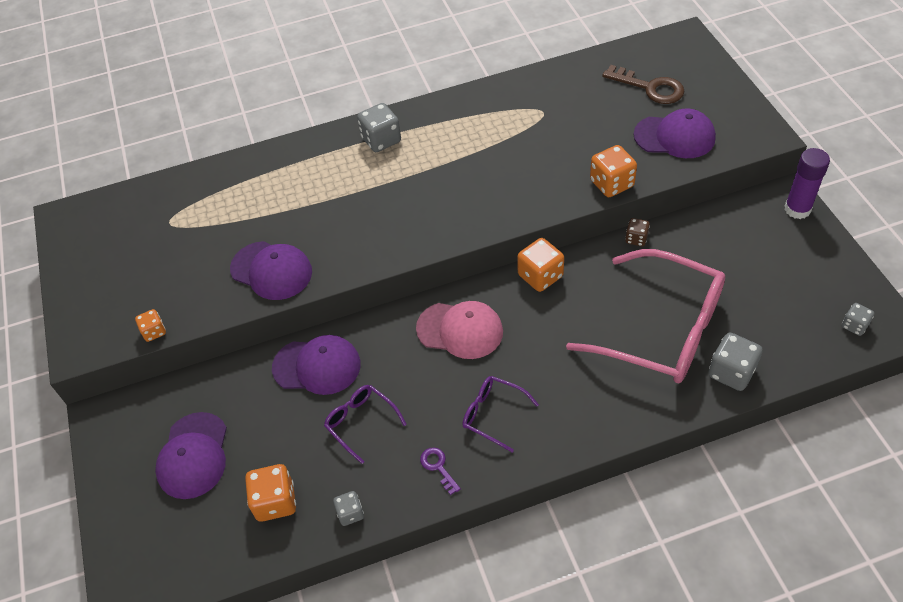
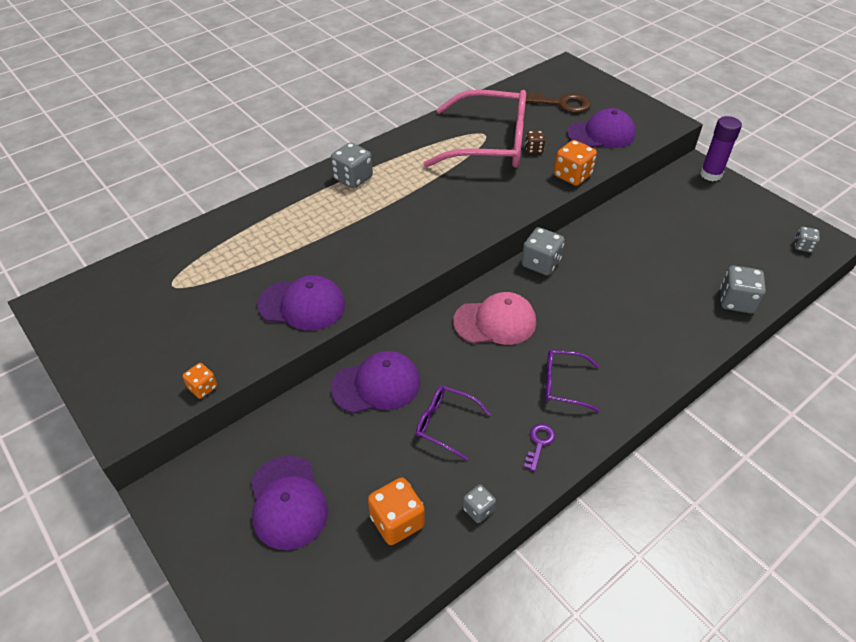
camera: 25 degrees left, 5 degrees down
(438, 467) = (539, 443): purple key -> purple key turned 75 degrees clockwise
(540, 276) = (540, 263): orange dice -> grey dice
(636, 239) = (602, 219): brown dice -> brown dice (534, 149)
(662, 330) = (663, 282): pink glasses -> pink glasses (490, 144)

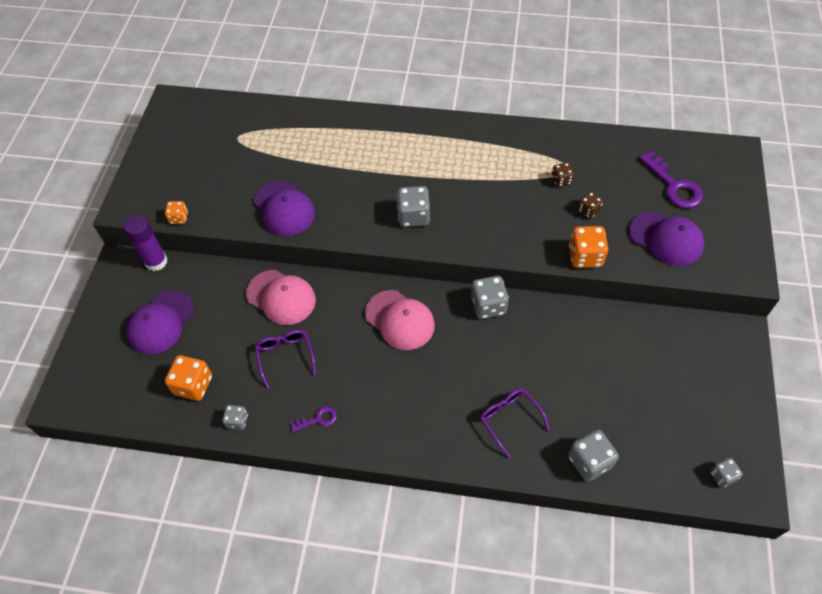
camera: 50 degrees right, 10 degrees up
(353, 178) = (427, 138): grey dice -> grey dice (414, 216)
(376, 385) = (281, 297): purple cap -> pink cap
(490, 144) = (561, 180): pink glasses -> brown dice
(561, 103) = (674, 185): brown key -> purple key
(563, 384) = (382, 399): purple glasses -> purple glasses (509, 419)
(710, 174) = (742, 350): purple glue stick -> purple glue stick (156, 261)

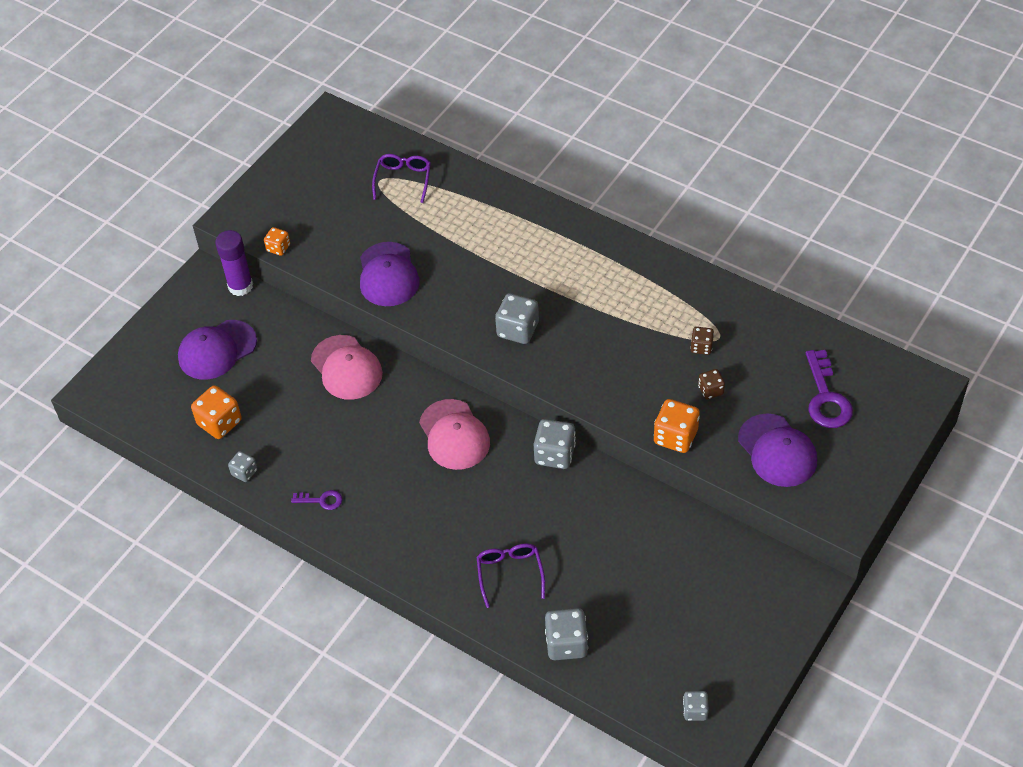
camera: 25 degrees right, 5 degrees down
(285, 356) = (321, 428): purple glasses -> purple glasses (403, 180)

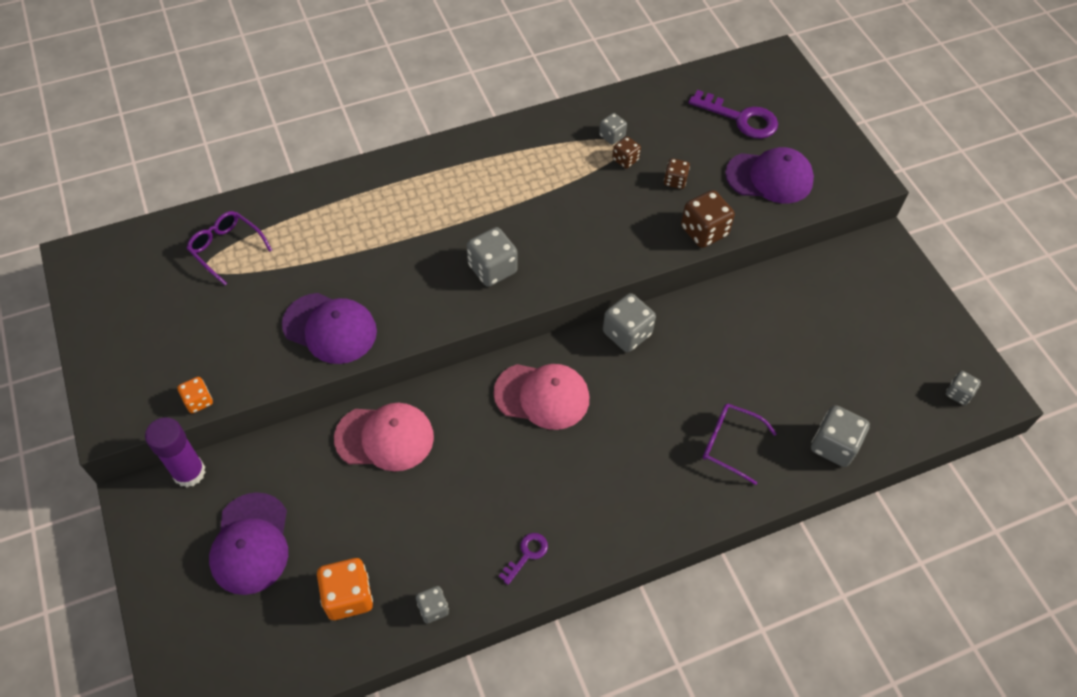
camera: 60 degrees left, 5 degrees up
(675, 437) = (704, 231): orange dice -> brown dice
(718, 325) = (612, 136): none -> grey dice

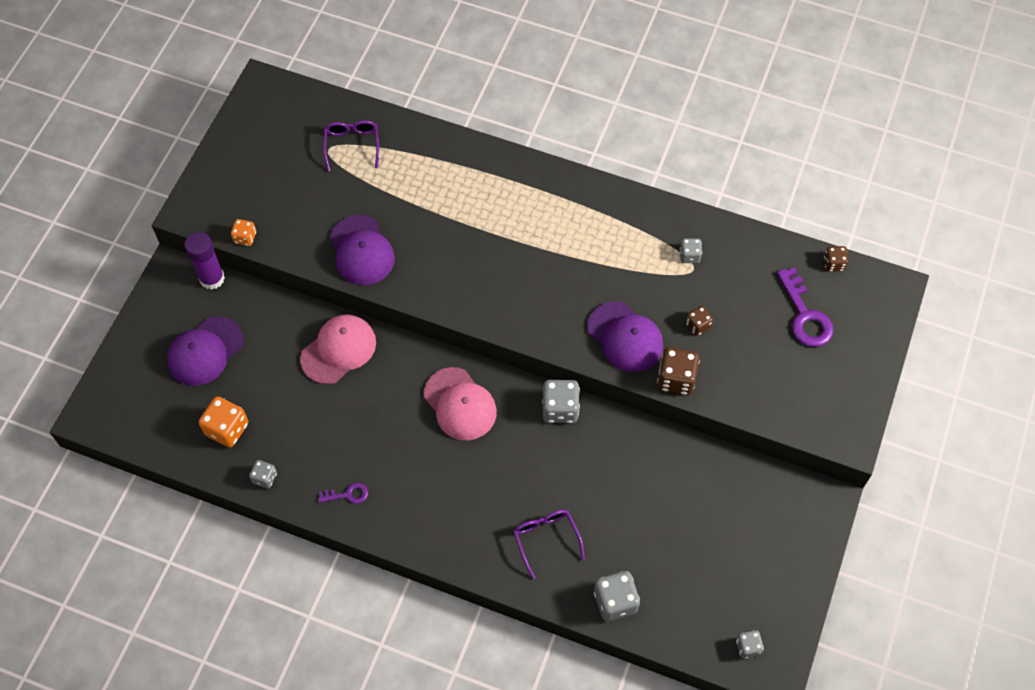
camera: 45 degrees right, 5 degrees up
(385, 438) = (338, 350): pink cap -> pink cap turned 90 degrees counterclockwise
(492, 269) = (501, 290): grey dice -> none
(625, 160) = (679, 281): brown dice -> brown dice (834, 264)
(769, 177) = (772, 378): purple cap -> purple cap (625, 337)

